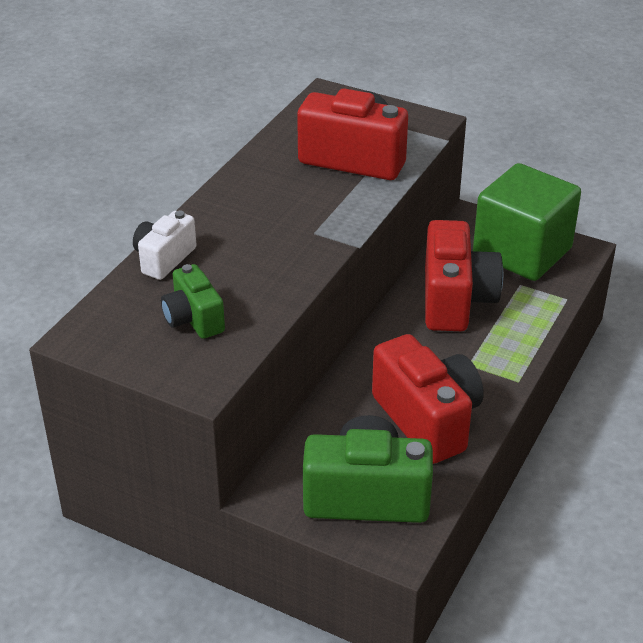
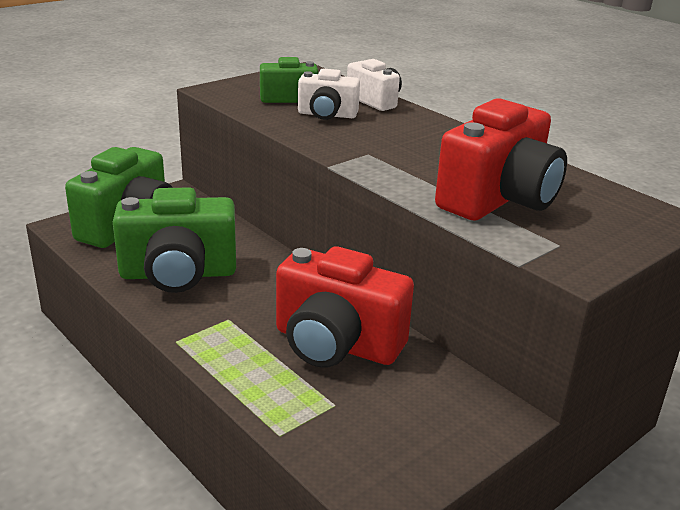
camera: 110 degrees right, 10 degrees down
(230, 279) = (327, 115): none -> white camera
(427, 420) = (178, 274): red camera -> green camera
(522, 252) = (403, 433): green cube -> none

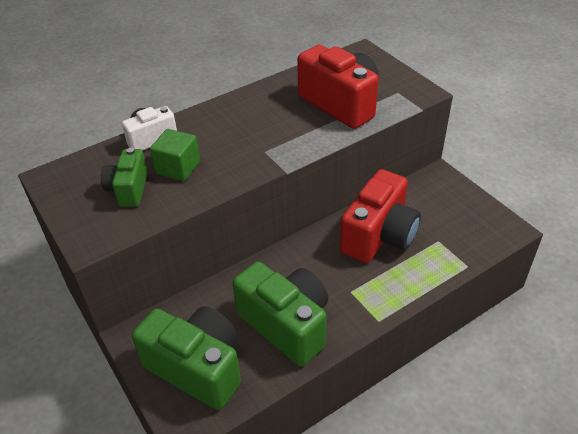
camera: 80 degrees left, 15 degrees up
(178, 274) = (286, 325): green camera -> green camera turned 45 degrees counterclockwise
(327, 115) = (178, 168): white camera -> green cube

